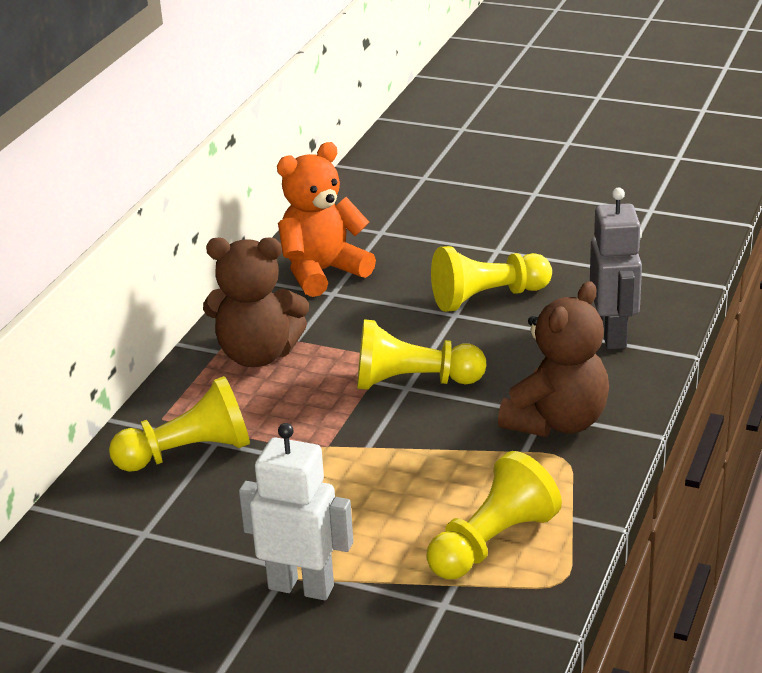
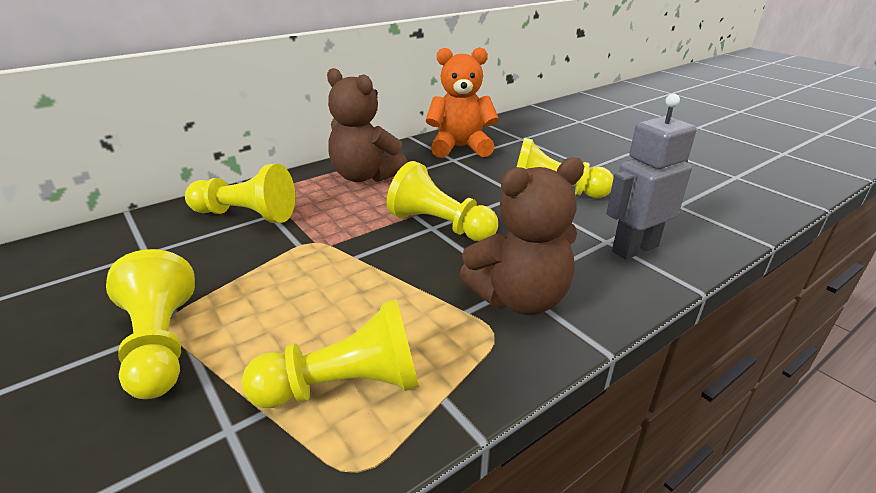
camera: 30 degrees right, 0 degrees up
(301, 587) = (161, 345): white robot -> yellow pawn
(613, 335) = (634, 248): grey robot -> grey robot turned 150 degrees counterclockwise

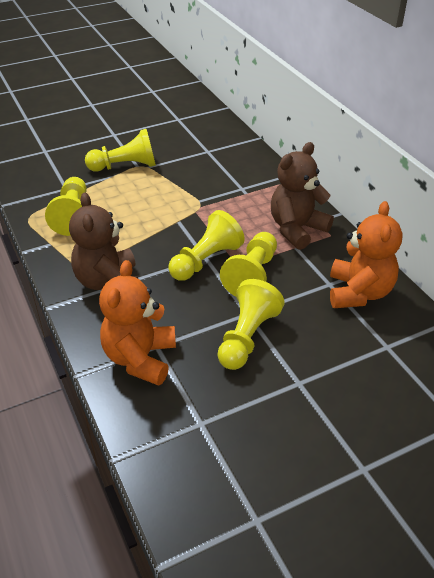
camera: 100 degrees right, 10 degrees up
(246, 215) = (243, 179): yellow pawn -> yellow pawn (252, 275)
(634, 248) = (140, 358): grey robot -> orange teddy bear

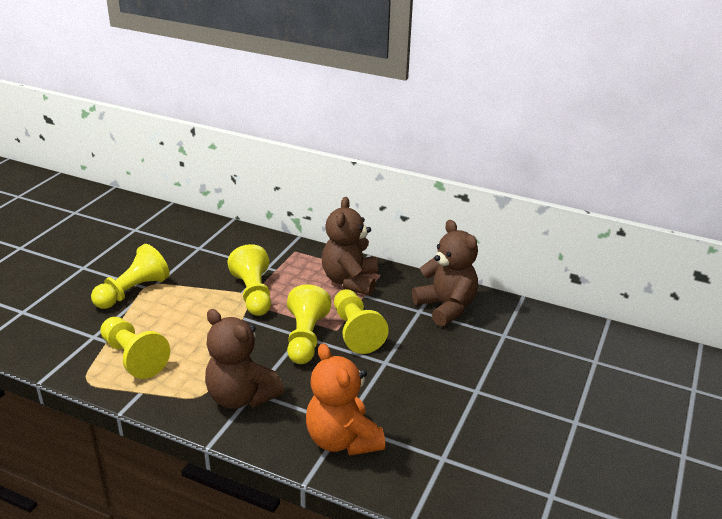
camera: 40 degrees left, 10 degrees down
(247, 337) = (405, 379): yellow pawn -> yellow pawn (253, 294)
(359, 292) = (446, 307): orange teddy bear -> brown teddy bear

